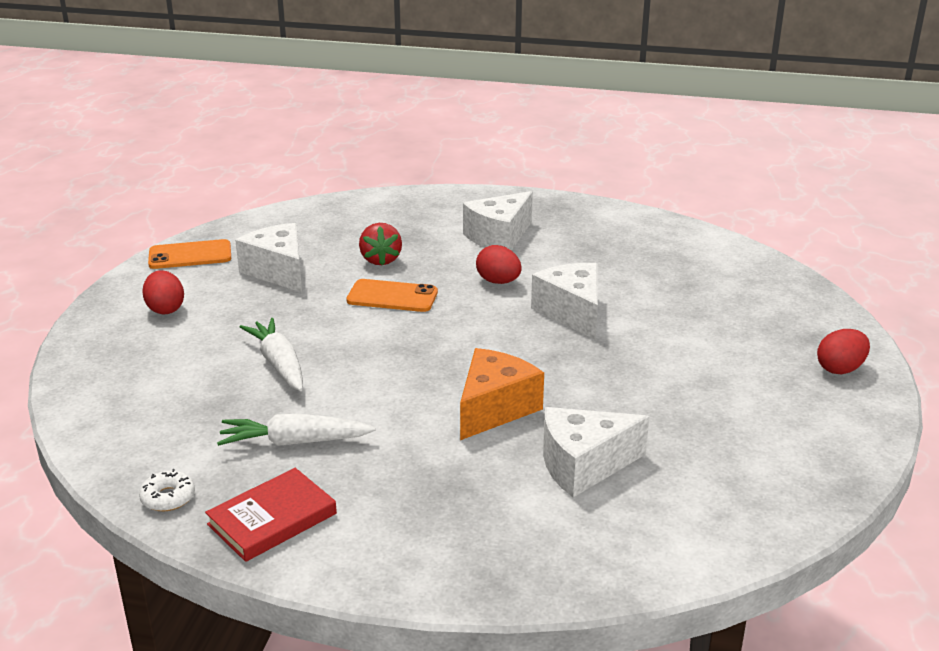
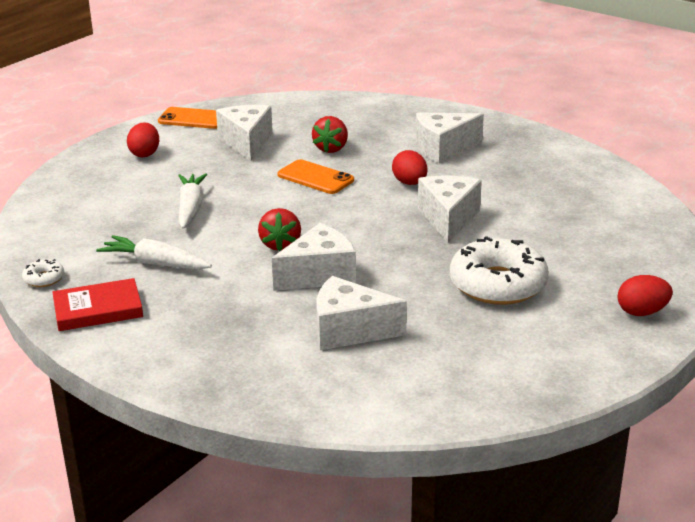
camera: 25 degrees right, 0 degrees up
(421, 383) = (280, 244): none -> red strawberry
(494, 408) = (319, 275): orange cheese -> white cheese
(684, 373) = (497, 284): none -> white donut

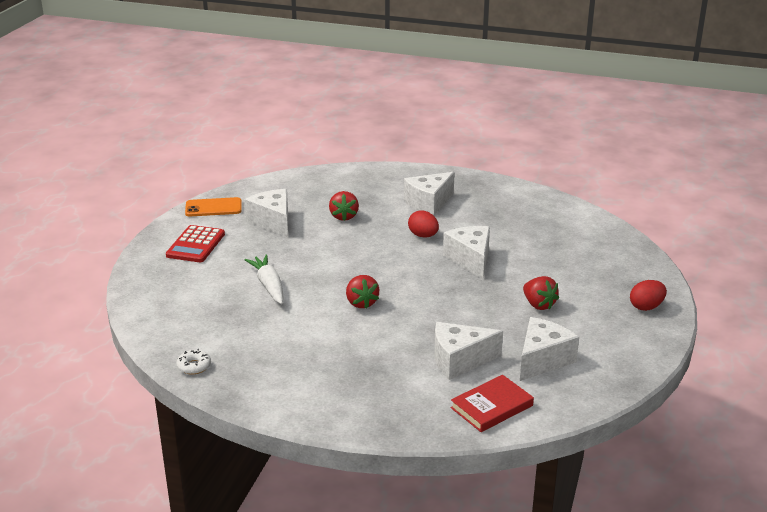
camera: 20 degrees left, 0 degrees up
(98, 309) = (258, 382): red book -> red book (491, 406)
(145, 154) = (196, 245): red egg -> red calculator
(155, 263) = (275, 336): white carrot -> none
(315, 178) = (349, 243): orange phone -> none
(319, 275) = (407, 322): white cheese -> white cheese (542, 360)
(497, 284) = (538, 305): white donut -> red strawberry

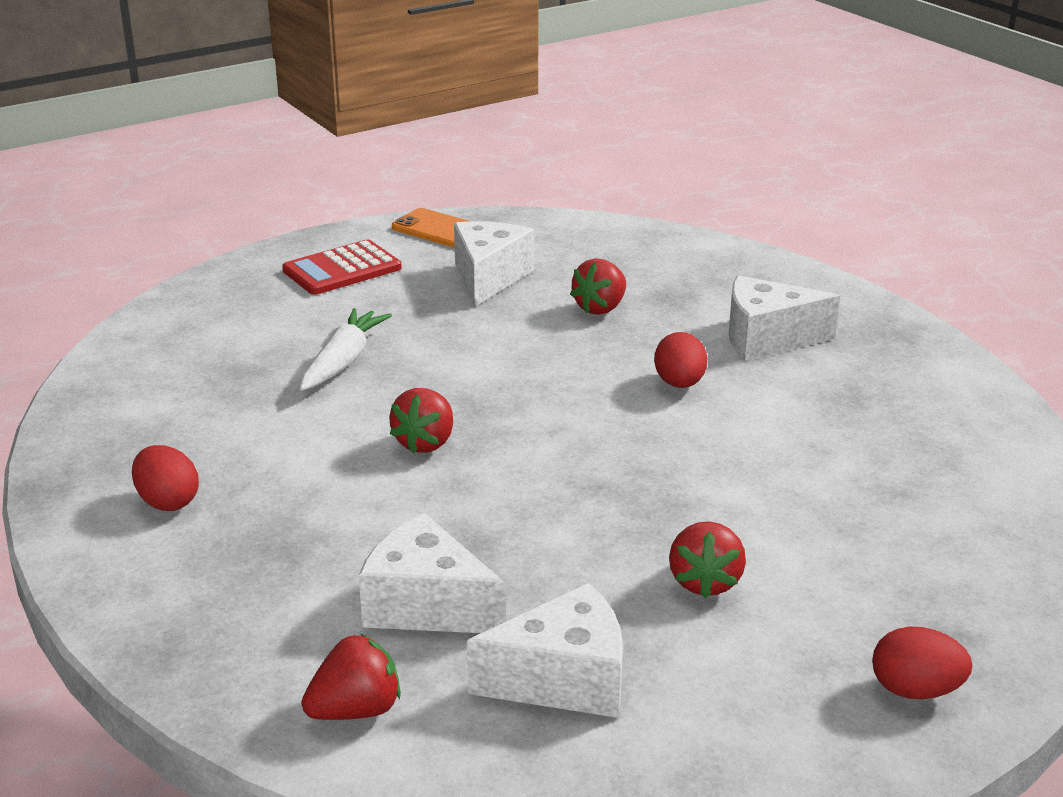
camera: 40 degrees right, 0 degrees up
(194, 366) = (82, 425): white donut -> none
(293, 376) = (168, 502): none -> red egg
(470, 260) = (700, 453): white cheese -> none
(491, 406) = (356, 710): red book -> red strawberry

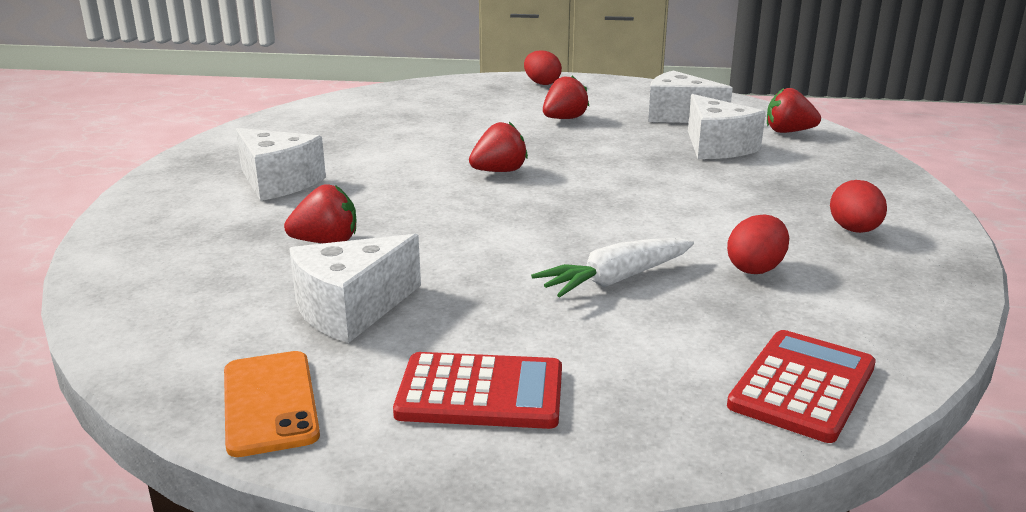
camera: 140 degrees left, 5 degrees down
(156, 336) = (802, 386): none -> red calculator
(425, 443) = (624, 205): red strawberry -> red strawberry (499, 171)
(679, 384) = (396, 180): red egg -> red egg (755, 268)

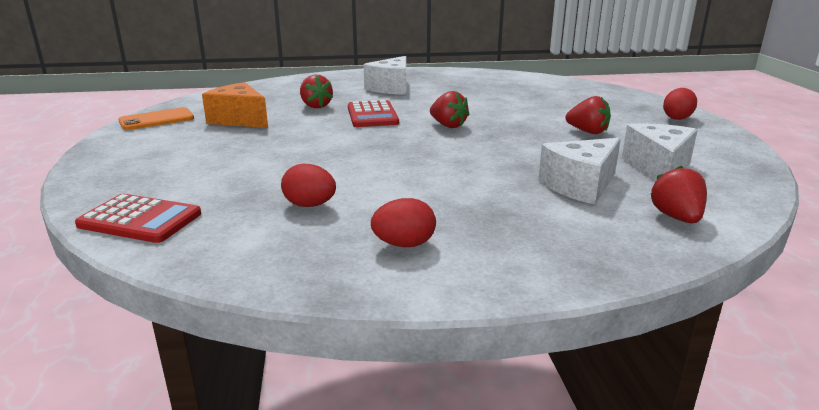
camera: 75 degrees right, 0 degrees up
(351, 309) = (239, 120): white cheese -> orange cheese
(480, 392) = (155, 149): red calculator -> red calculator (372, 115)
(615, 280) = (282, 166): white carrot -> none

